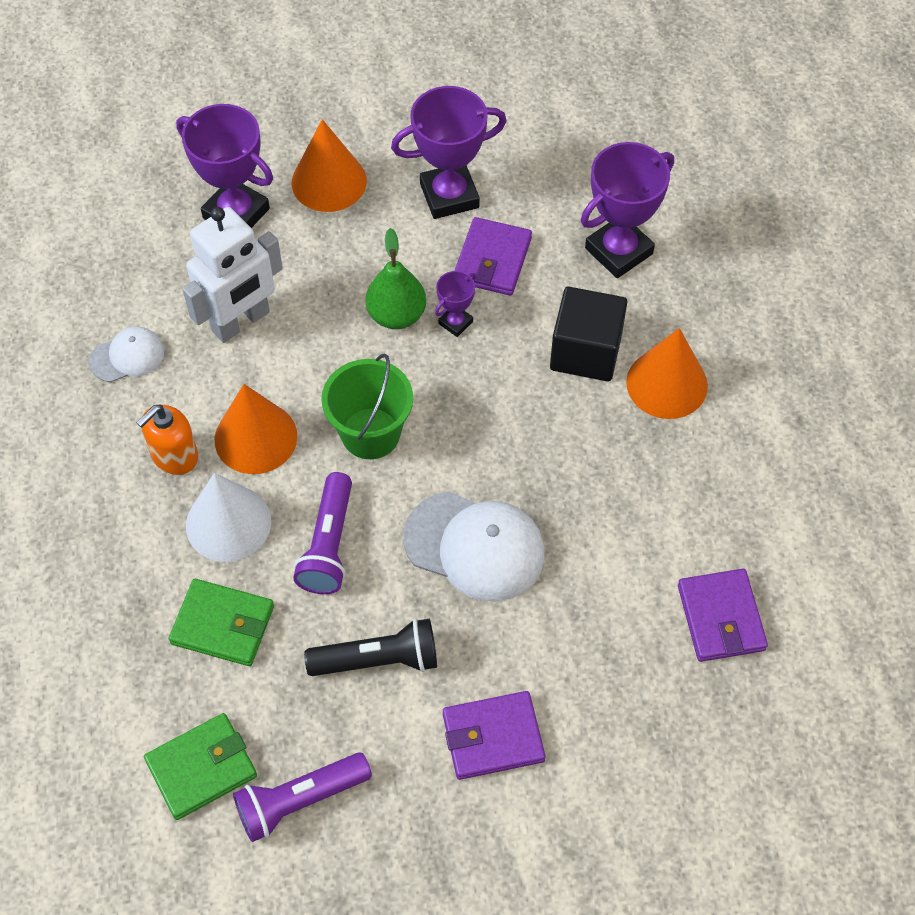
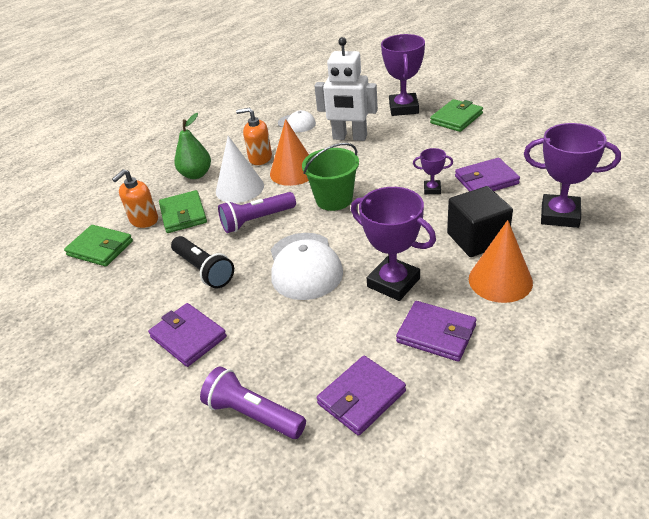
camera: 60 degrees right, 20 degrees down
(185, 682) = (144, 220): none -> orange soap dispenser
(300, 800) = (101, 287): purple flashlight -> purple flashlight (253, 414)
(329, 181) = (456, 118): orange cone -> green wallet
(396, 315) = (411, 171): green pear -> green pear (196, 174)
(449, 195) = (502, 149): purple trophy -> purple trophy (393, 282)
(692, 495) = (436, 334): none -> purple wallet

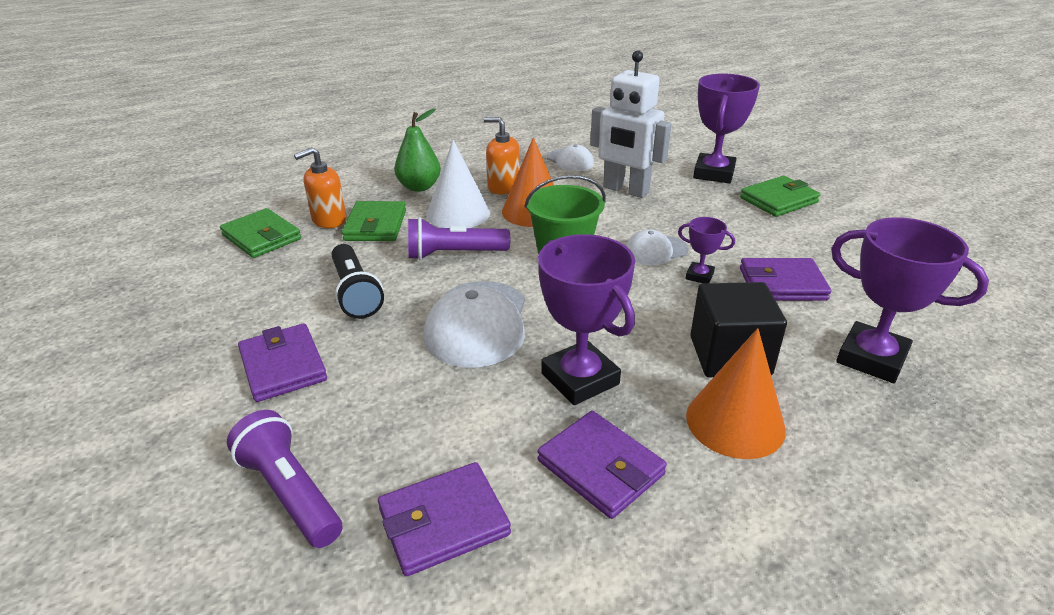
camera: 15 degrees right, 5 degrees down
(394, 179) = (656, 250): none -> white cap

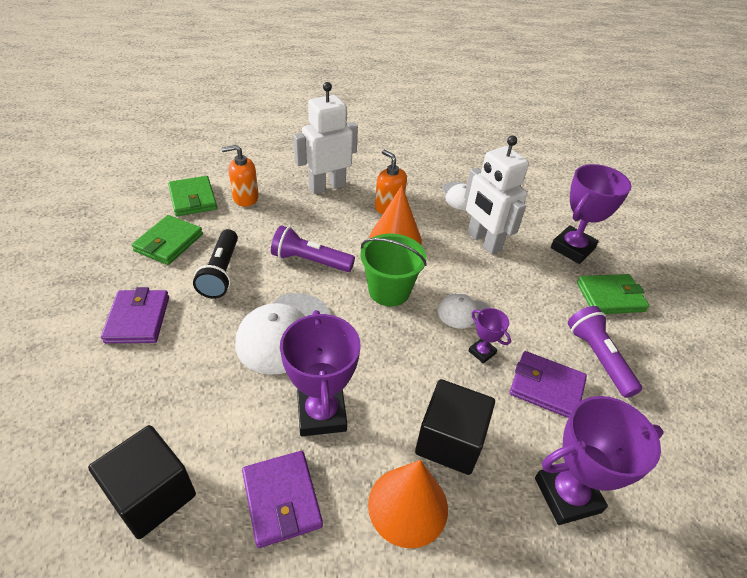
camera: 20 degrees right, 10 degrees up
(291, 493) = (80, 426): purple flashlight -> purple flashlight (598, 358)
(375, 225) = (273, 214): green wallet -> green wallet (169, 243)
(419, 187) = (327, 186): green pear -> white robot
(443, 522) = (152, 495): purple wallet -> black cube
(458, 213) = (338, 222): white cone -> none
(871, 358) = (567, 495): purple trophy -> purple trophy turned 75 degrees counterclockwise

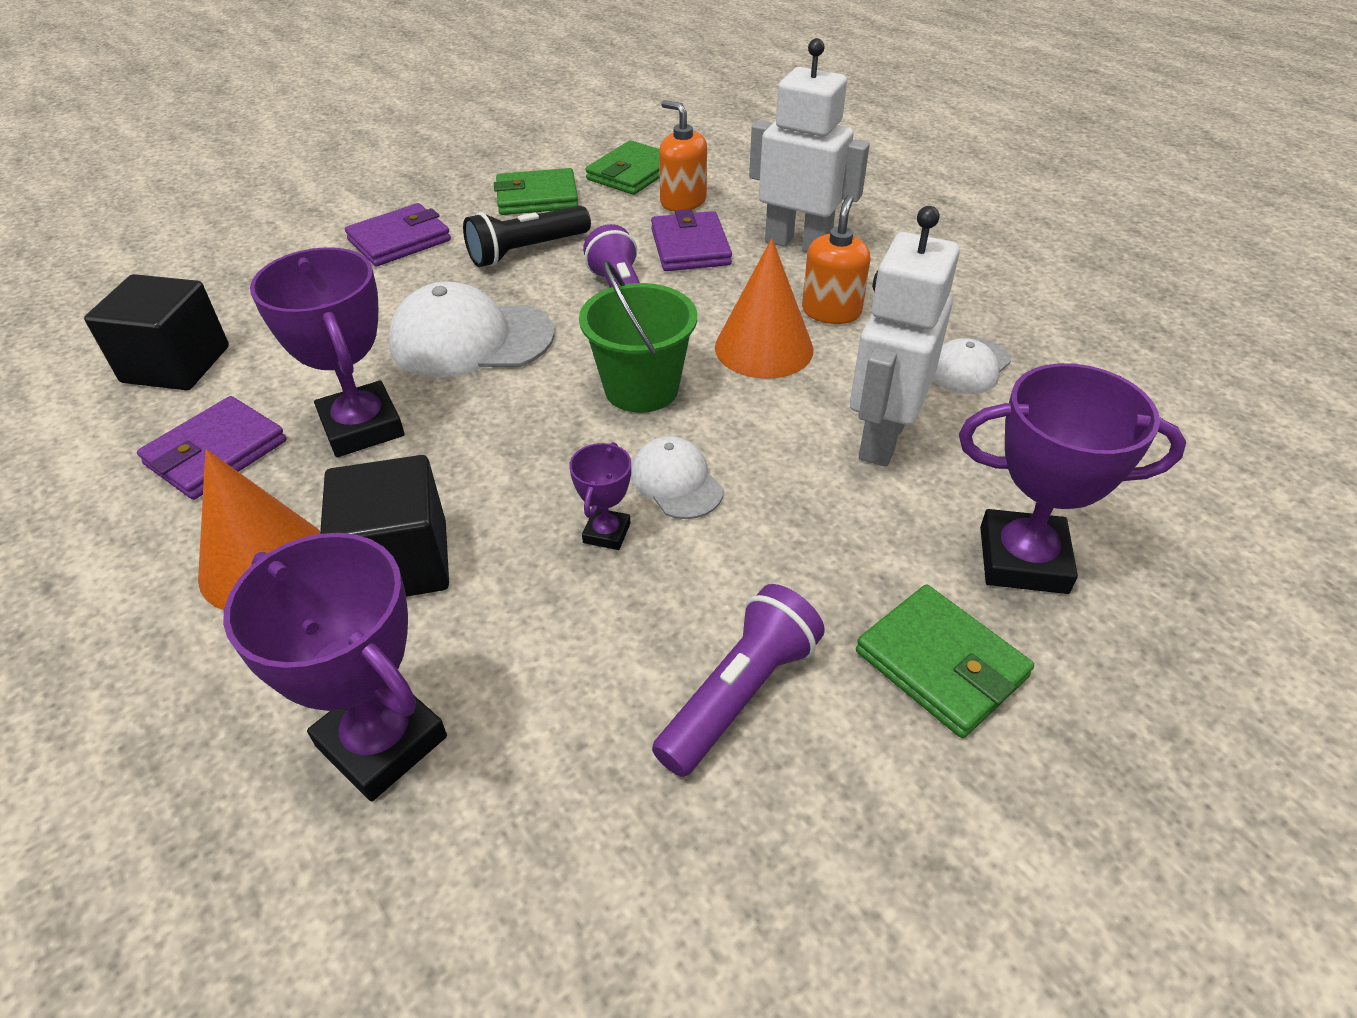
camera: 60 degrees right, 0 degrees up
(321, 414) = (362, 427): purple trophy -> purple trophy turned 75 degrees counterclockwise
(546, 387) = (597, 640): purple wallet -> purple wallet (690, 247)

